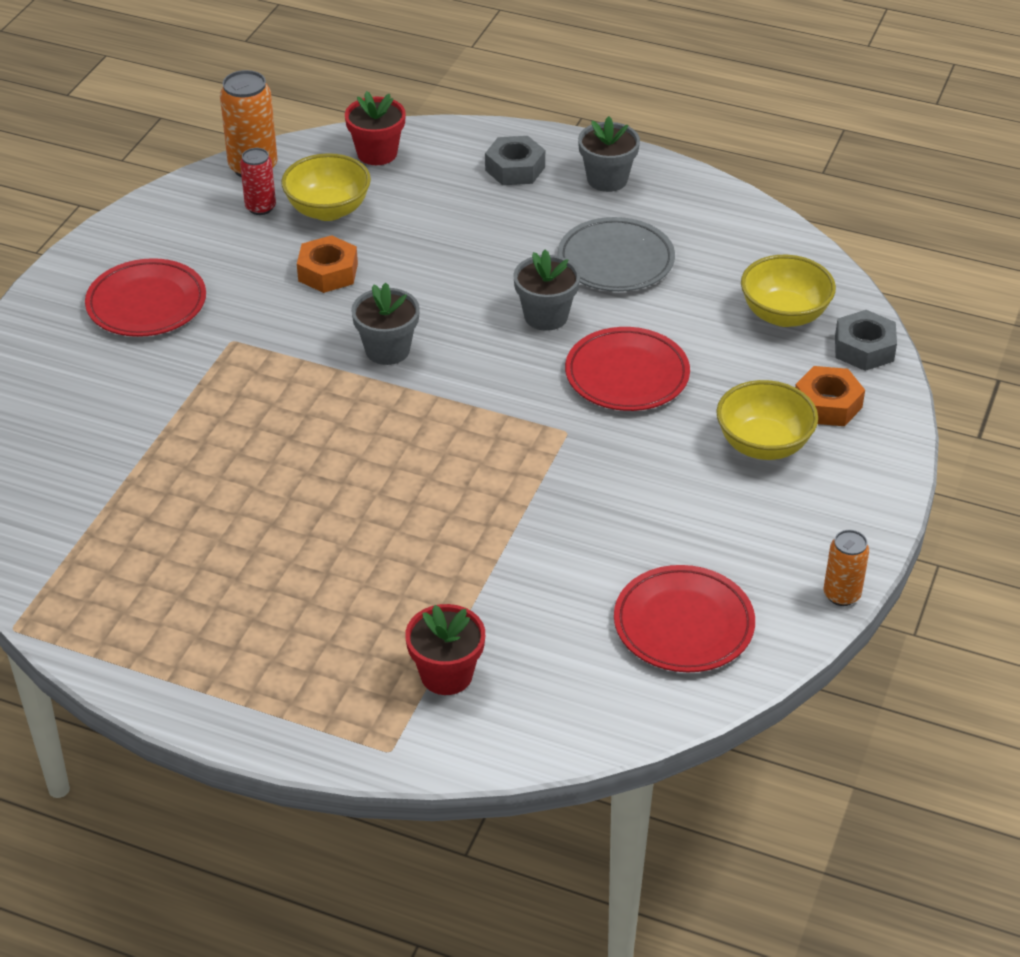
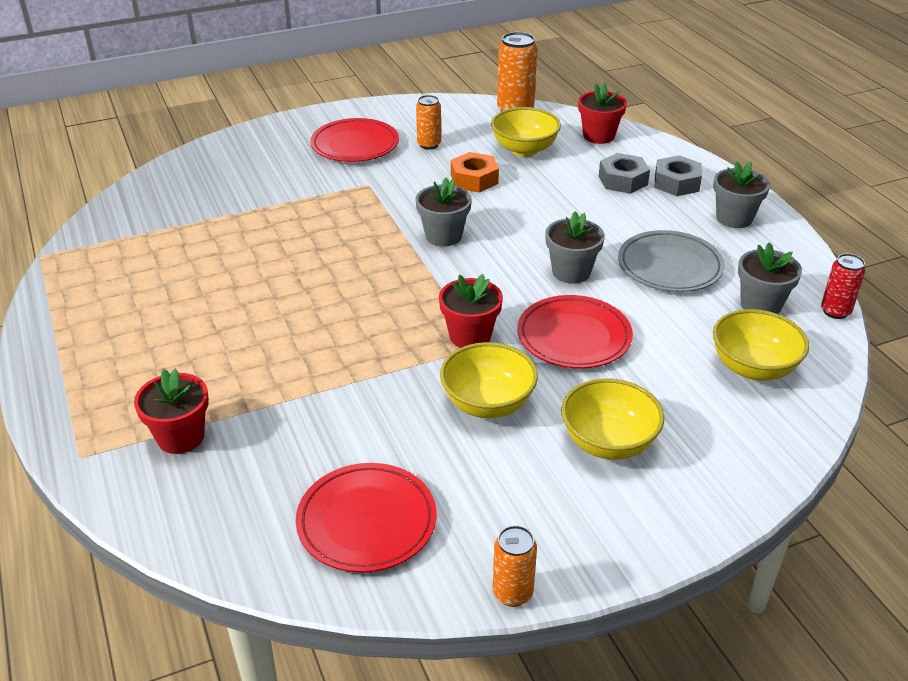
camera: 45 degrees right, 5 degrees down
(224, 258) = (429, 144): none -> orange can
(260, 207) = (488, 130): red can -> red can (835, 311)
(547, 429) = (470, 336): none -> red flower pot
(640, 475) = (488, 404): none -> yellow bowl
(725, 254) = (760, 305): none -> grey flower pot
(827, 404) = (701, 448): orange nut -> none
(864, 348) = (790, 429): grey nut -> grey nut (623, 180)

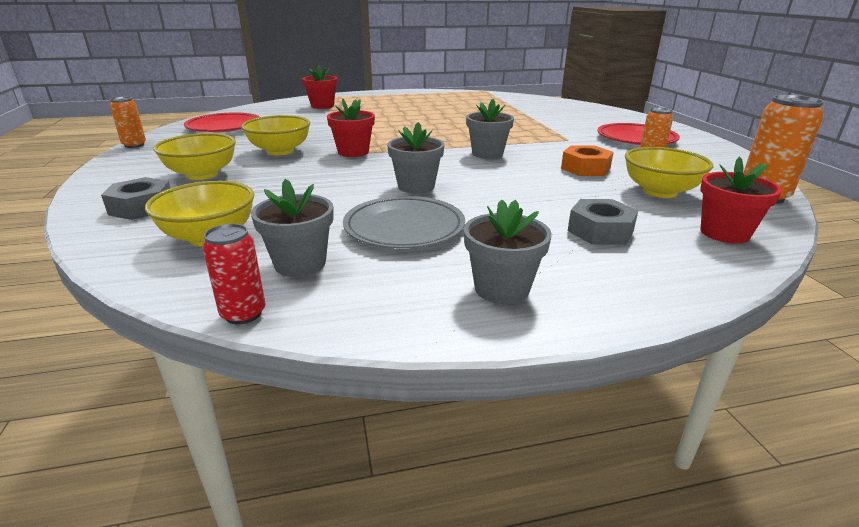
camera: 100 degrees right, 10 degrees down
(574, 337) = (325, 178): red plate -> none
(676, 183) = (602, 264): grey nut -> grey nut (142, 207)

